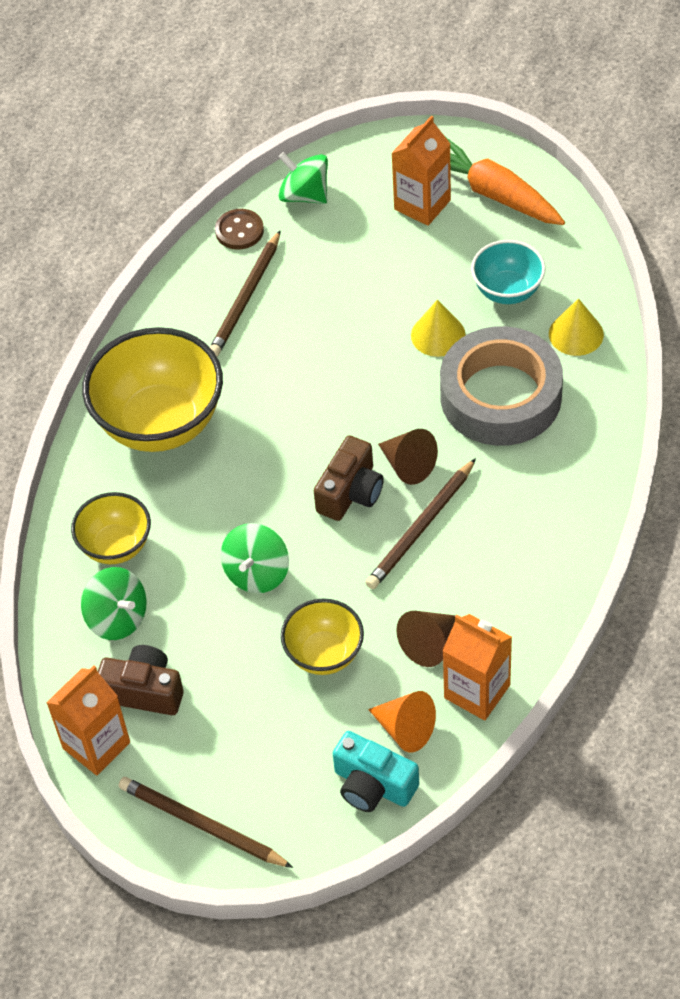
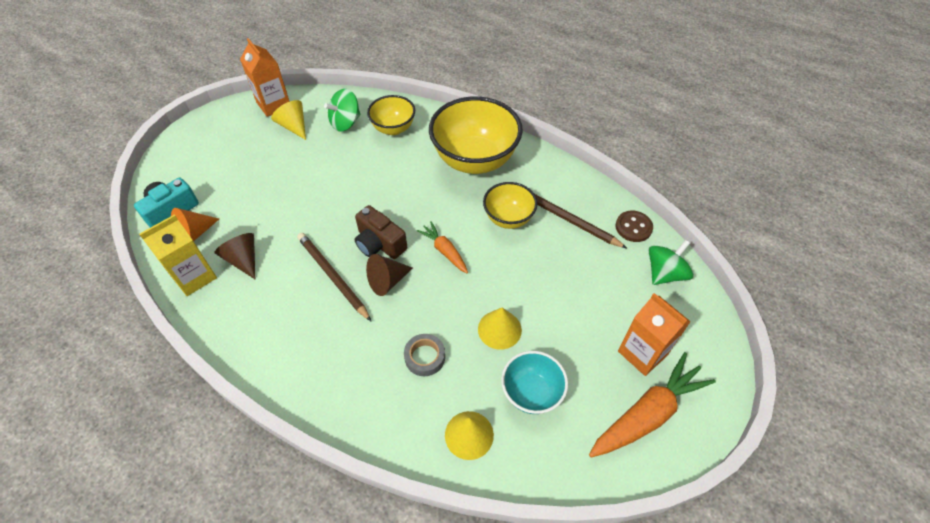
camera: 100 degrees right, 0 degrees up
(144, 691) = (294, 126): brown camera -> yellow cone
(201, 825) = (201, 136): brown pencil -> none
(257, 573) = (342, 185): green spinning top -> none
(324, 654) = (269, 206): yellow bowl -> yellow bowl (508, 218)
(339, 417) = (444, 251): none -> orange carrot
(477, 691) = (194, 277): orange carton -> yellow carton
(500, 396) = (425, 357): grey tape -> grey tape, size x0.41

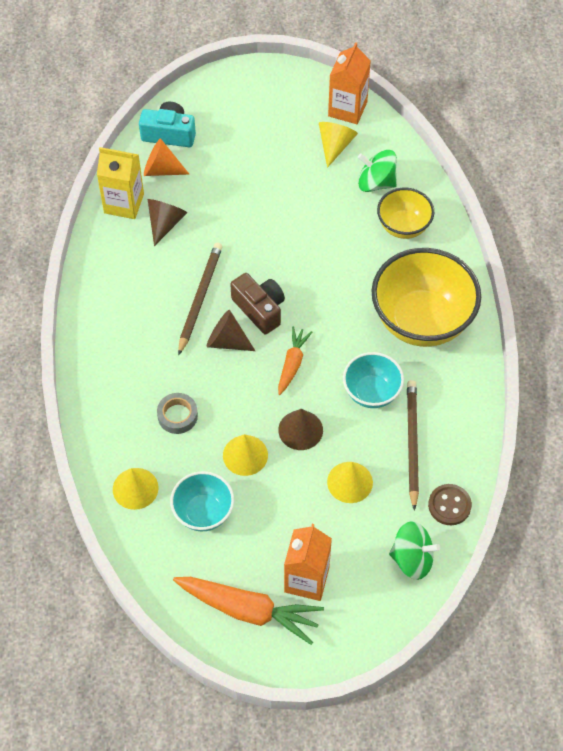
camera: 55 degrees right, 5 degrees up
(379, 244) = (260, 309): brown camera -> brown camera turned 135 degrees clockwise
(505, 279) = (300, 430): none -> brown cone
(508, 218) = (371, 392): yellow bowl -> turquoise bowl
(573, 274) = (350, 482): none -> yellow cone

